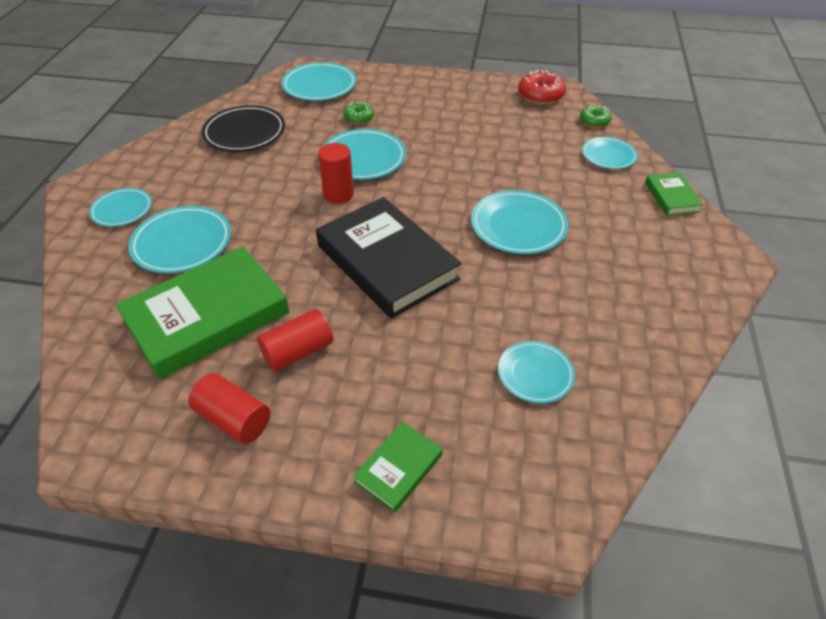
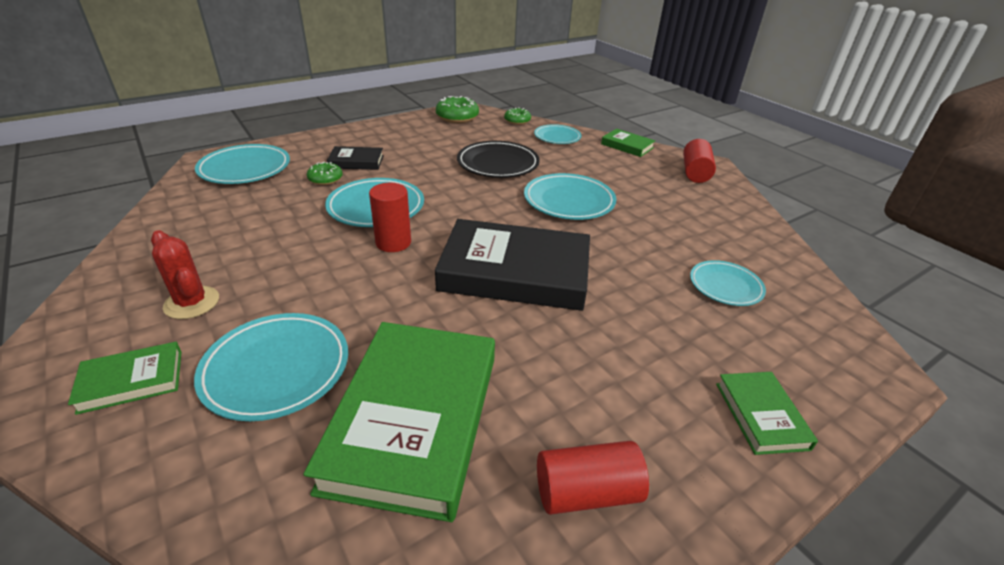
camera: 45 degrees left, 10 degrees down
(122, 210) = (131, 381): turquoise plate -> green book
(189, 177) = (192, 303): none -> red cactus
(244, 133) = (209, 235): black plate -> black plate (498, 164)
(298, 351) = (550, 387): red cylinder -> red cylinder (695, 173)
(399, 110) = (356, 162): none -> black book
(540, 95) = (457, 117): red donut -> green donut

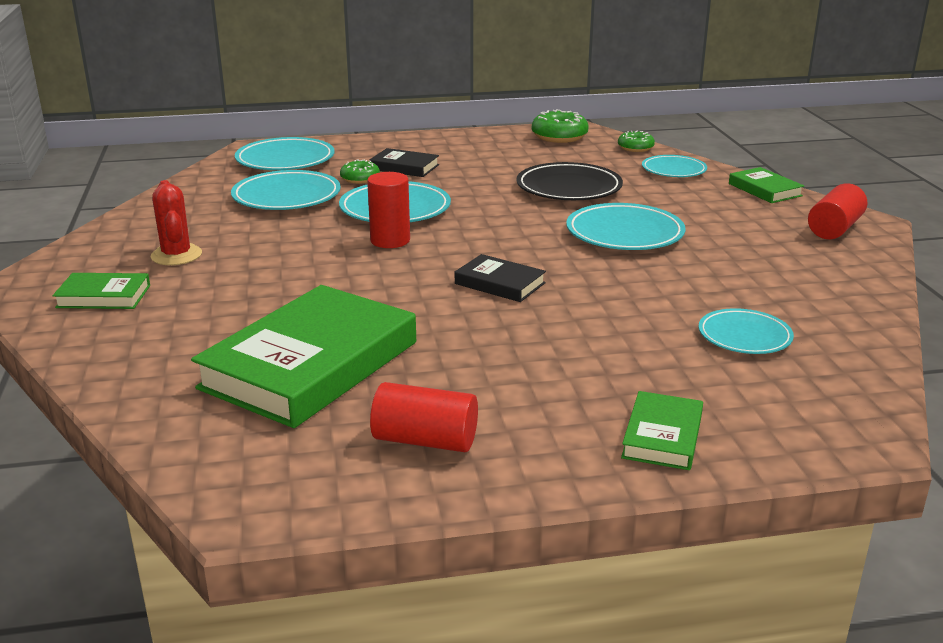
camera: 25 degrees right, 10 degrees down
(276, 369) = (218, 311): turquoise plate -> turquoise plate (286, 196)
(515, 272) = (500, 283): black book -> black book, size x0.47

